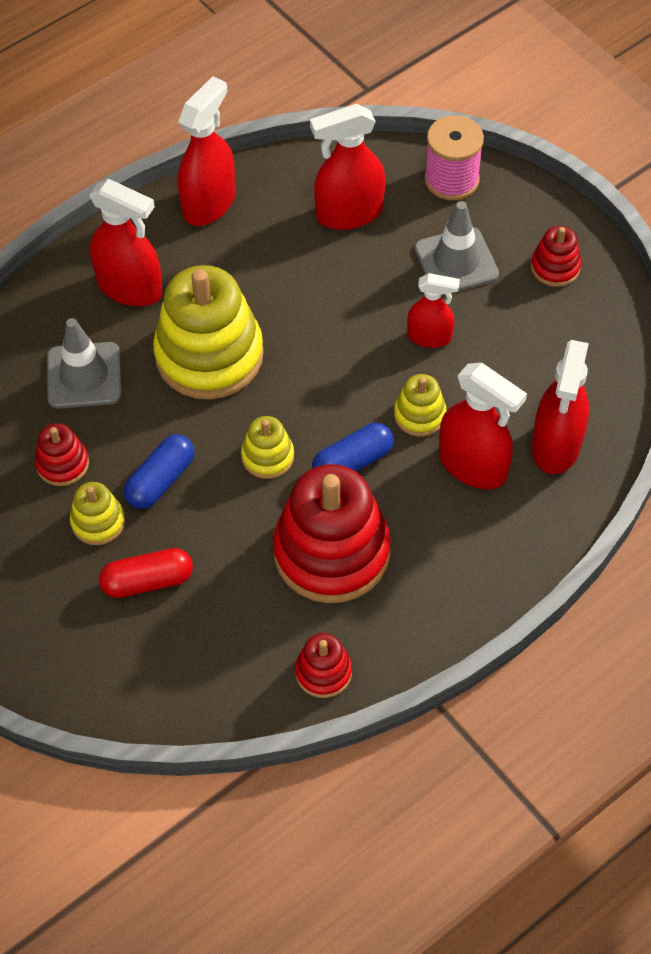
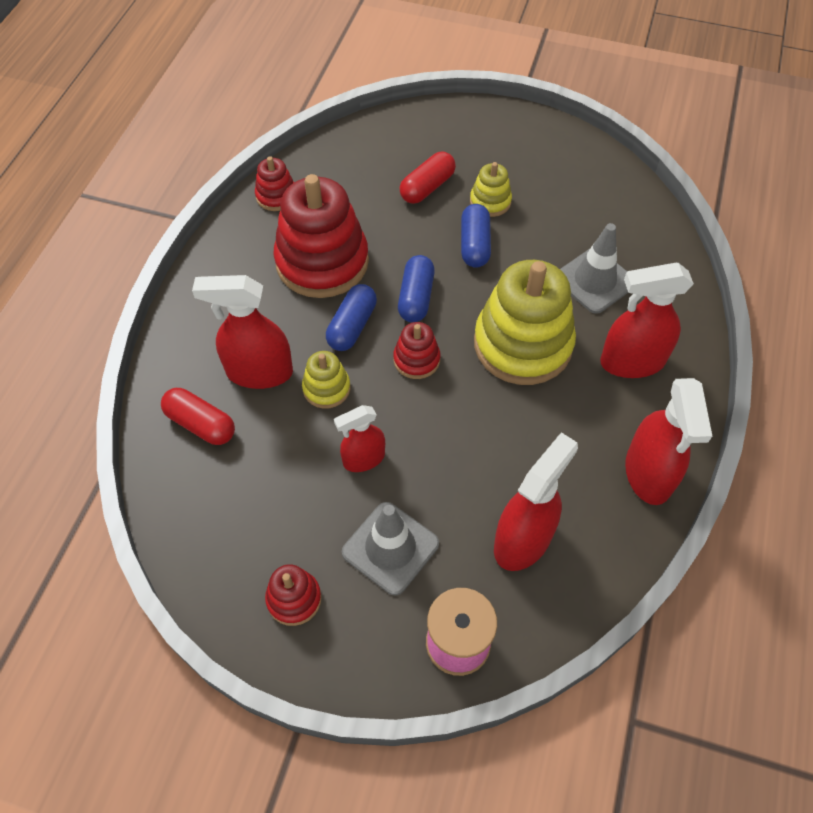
camera: 145 degrees right, 0 degrees up
(62, 464) = (547, 221): red stacking toy -> red stacking toy (416, 360)
(267, 456) = (416, 297): yellow stacking toy -> blue capsule
(556, 445) = (201, 424): red spray bottle -> red capsule

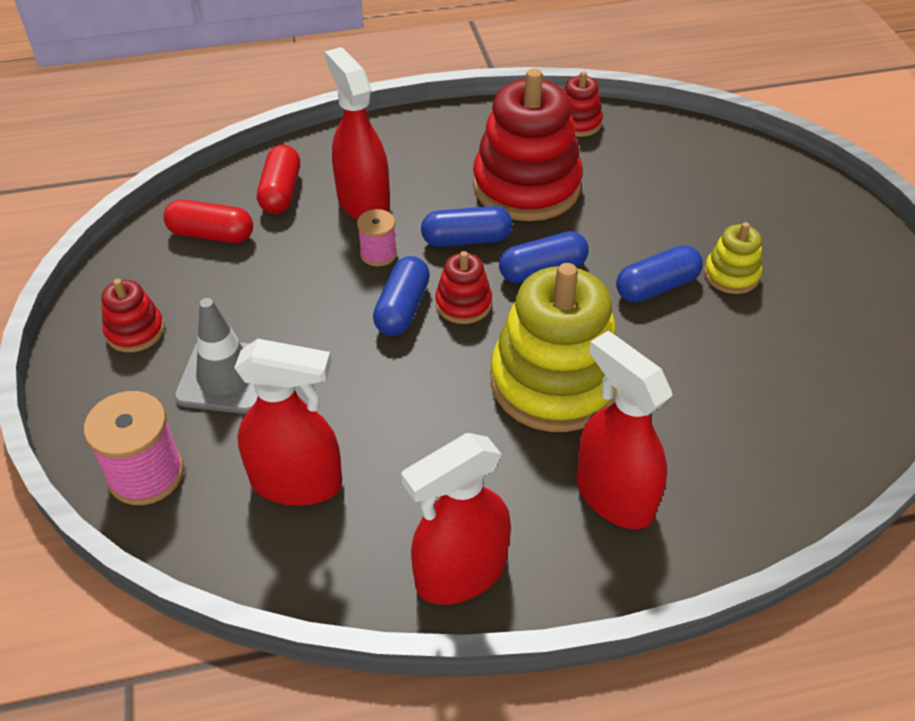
camera: 60 degrees right, 10 degrees down
(326, 388) = (378, 254): yellow stacking toy -> pink spool
(363, 459) = (315, 314): red spray bottle -> none
(396, 399) = (402, 308): none -> blue capsule
(427, 187) = (699, 218): red capsule -> red capsule (211, 235)
(594, 281) = (705, 412): grey traffic cone -> none

